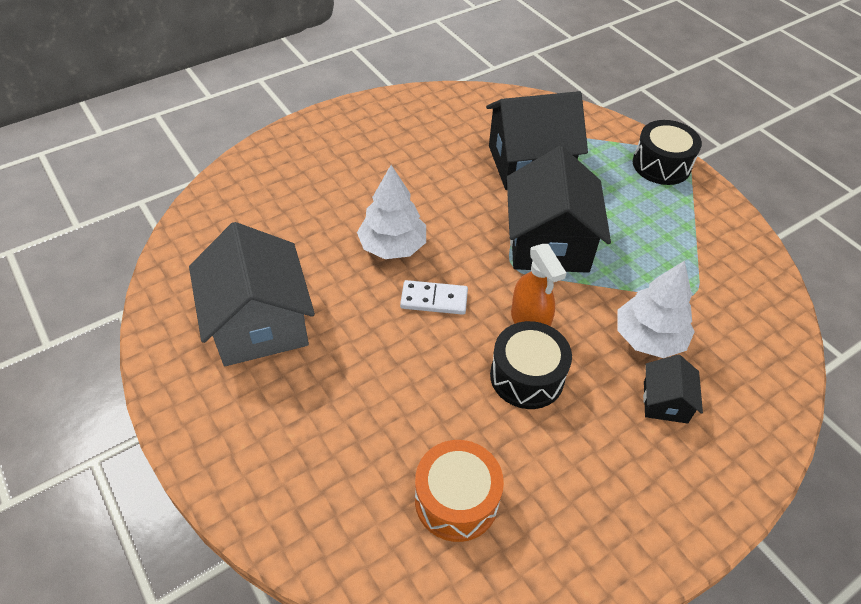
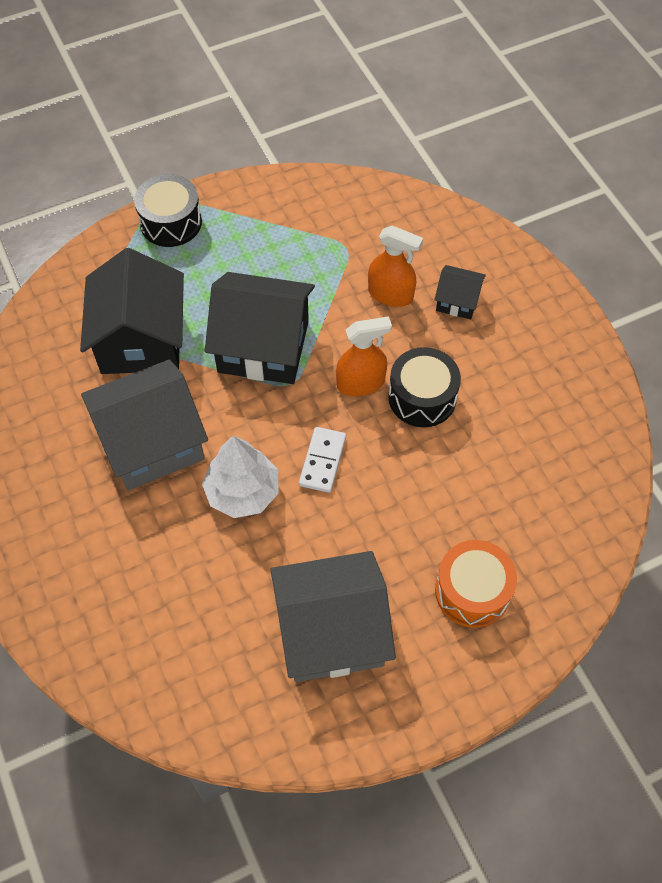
camera: 80 degrees left, 10 degrees up
(430, 184) = (152, 442): none -> grey house
(456, 500) = (538, 472): orange drum -> orange drum (472, 591)
(648, 338) = (390, 294): white tree -> orange spray bottle

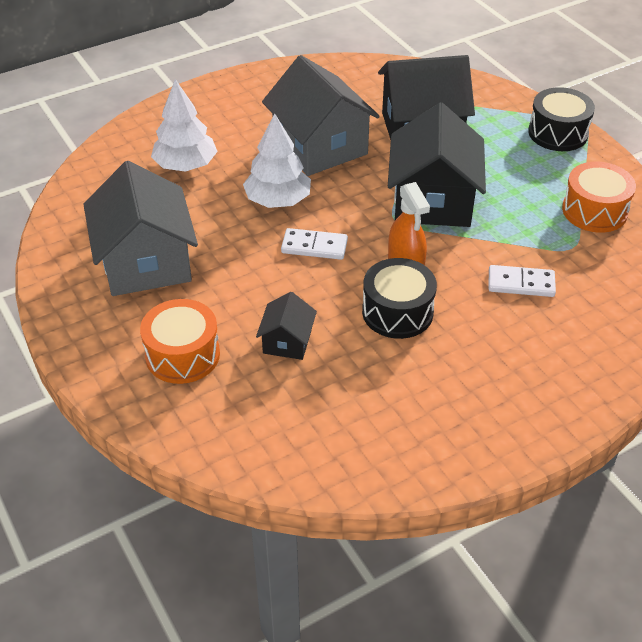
camera: 85 degrees right, 15 degrees down
(161, 590) = (185, 165): none -> white tree
(296, 219) = (594, 211): none -> orange drum
(390, 294) = (521, 283): orange spray bottle -> white domino
(457, 301) = (528, 336): black house -> black house (287, 341)

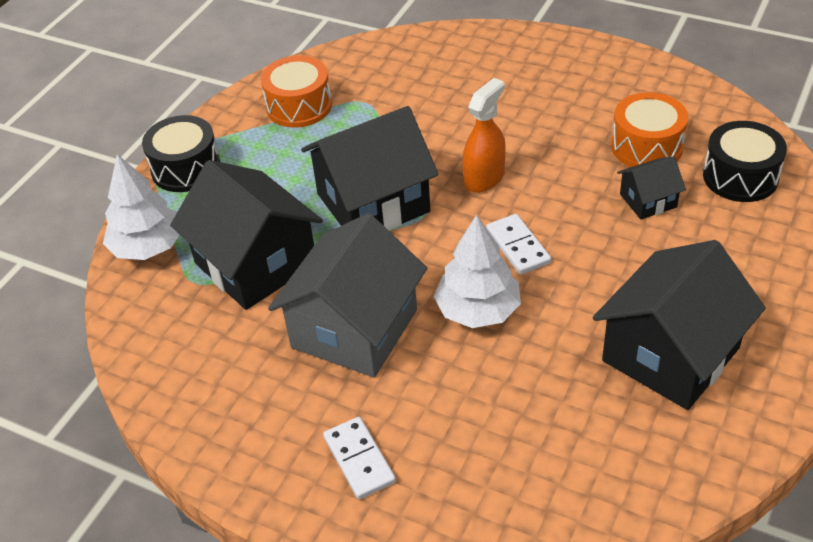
camera: 120 degrees left, 0 degrees up
(146, 262) = (670, 354): grey house -> black house
(182, 355) = (738, 253): orange drum -> orange drum (646, 146)
(185, 165) = (494, 428): white tree -> white tree (148, 247)
(397, 312) = (543, 158): black drum -> black drum (740, 177)
(521, 283) = (437, 110): white domino -> white domino (359, 460)

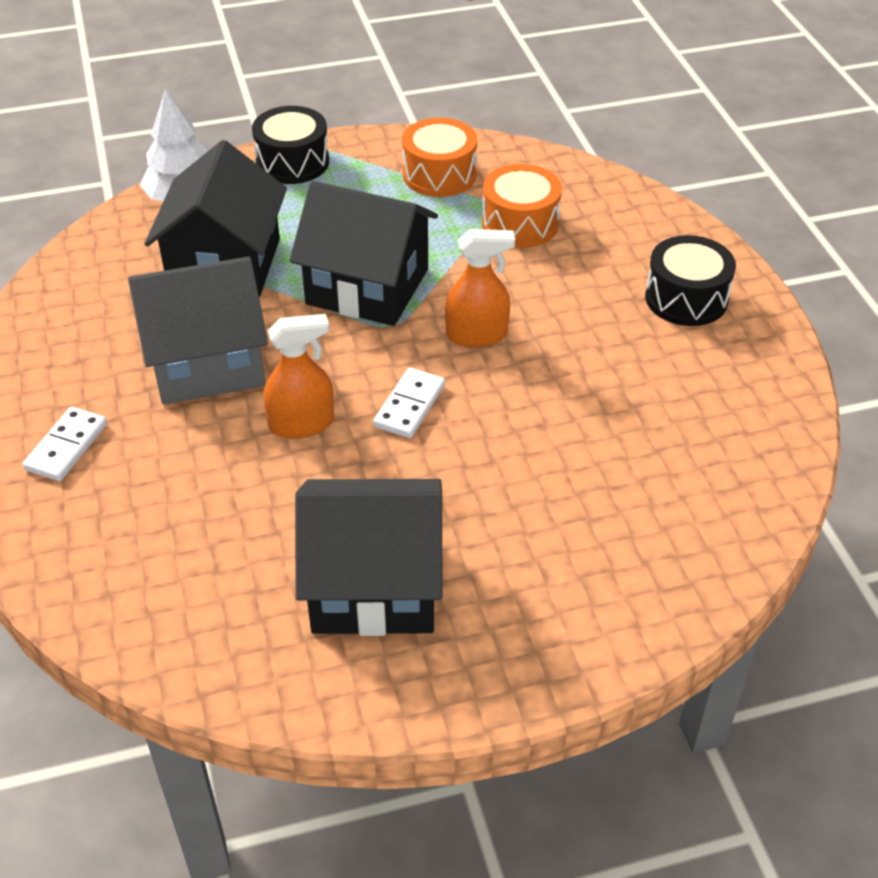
camera: 45 degrees right, 0 degrees up
(477, 310) = (302, 424): white tree -> orange spray bottle
(646, 146) = (652, 420): orange drum -> orange drum (520, 223)
(648, 200) = (572, 462): black house -> none
(740, 177) = (690, 513): black drum -> black drum (686, 298)

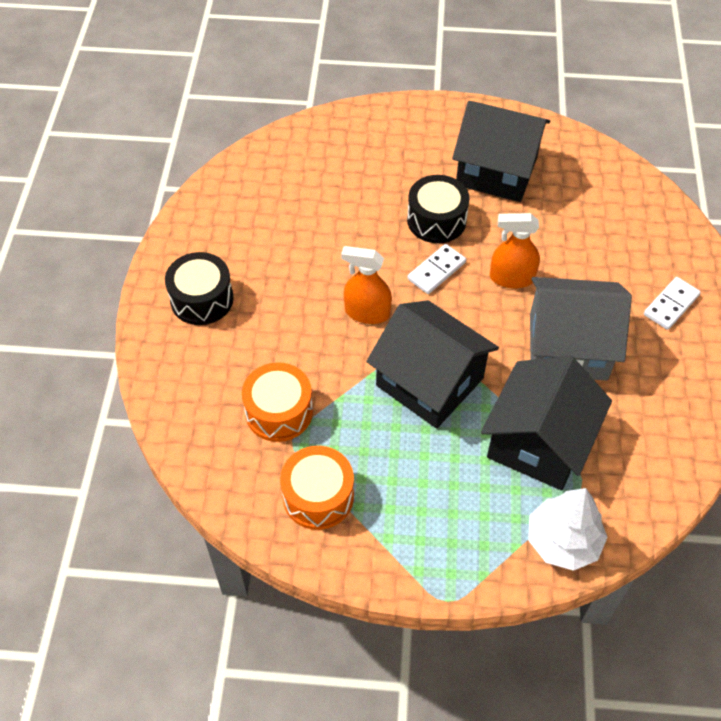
camera: 160 degrees left, 10 degrees up
(292, 162) = (449, 561): black drum -> black drum (436, 220)

